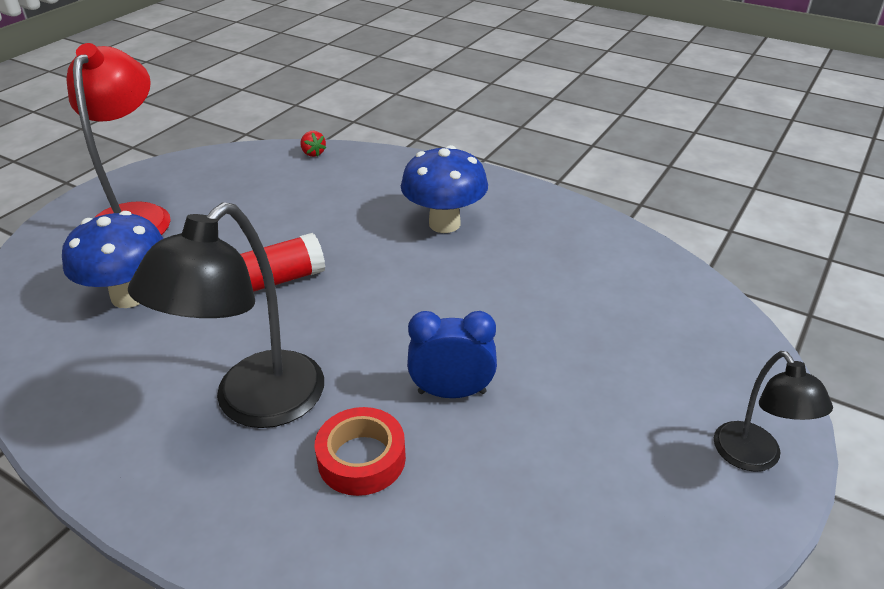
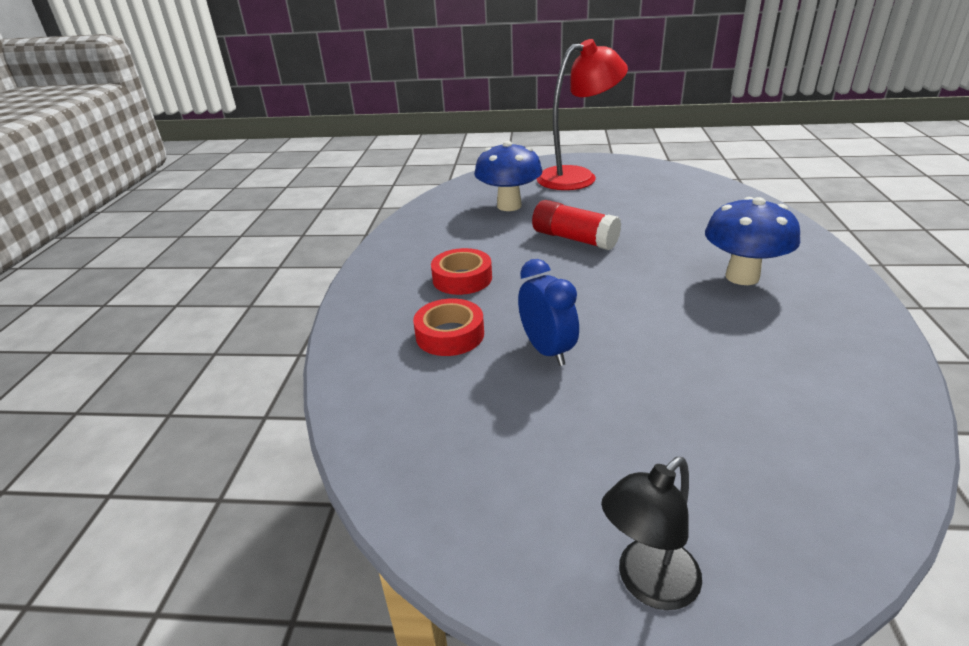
camera: 65 degrees right, 5 degrees down
(255, 404) = (462, 278): black lamp -> red tape
(313, 153) = (736, 195): red strawberry -> none

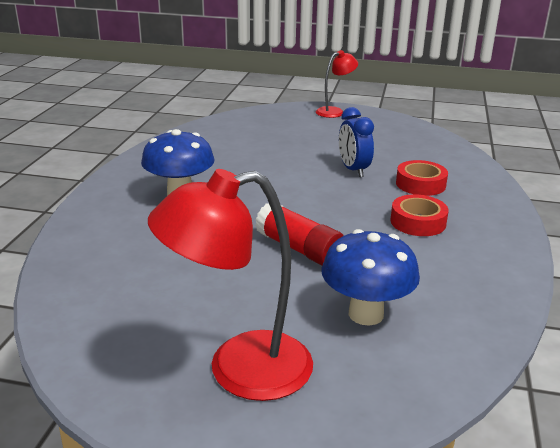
camera: 175 degrees left, 5 degrees down
(648, 584) = (335, 111): black lamp -> red lamp

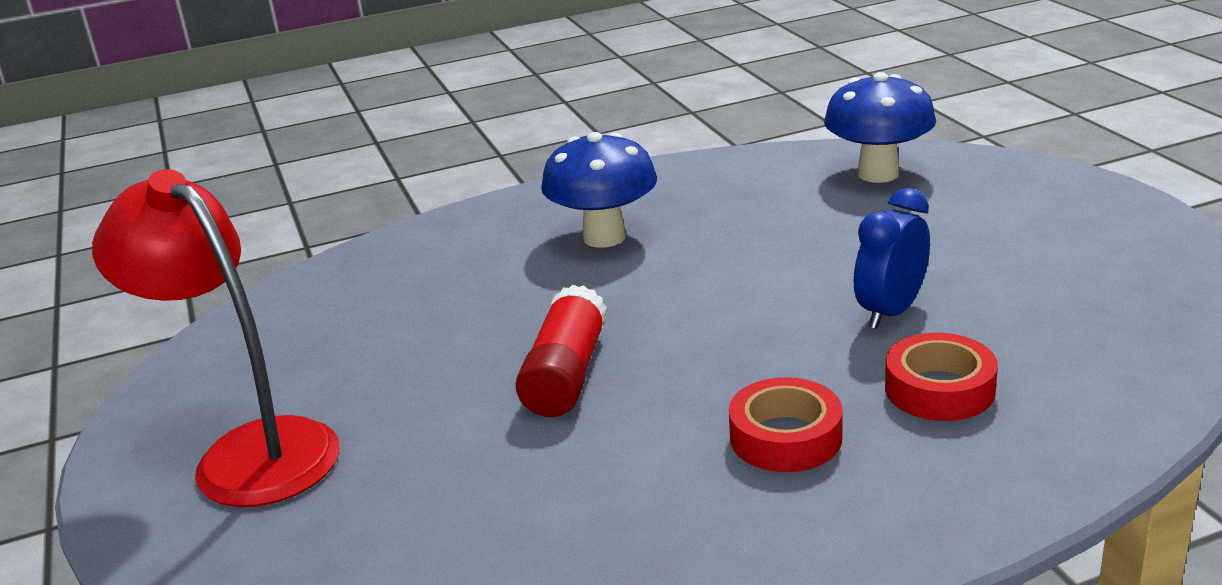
camera: 60 degrees right, 0 degrees up
(335, 111) = (1105, 204): red lamp -> none
(366, 314) = (448, 492): blue mushroom -> blue mushroom (878, 174)

